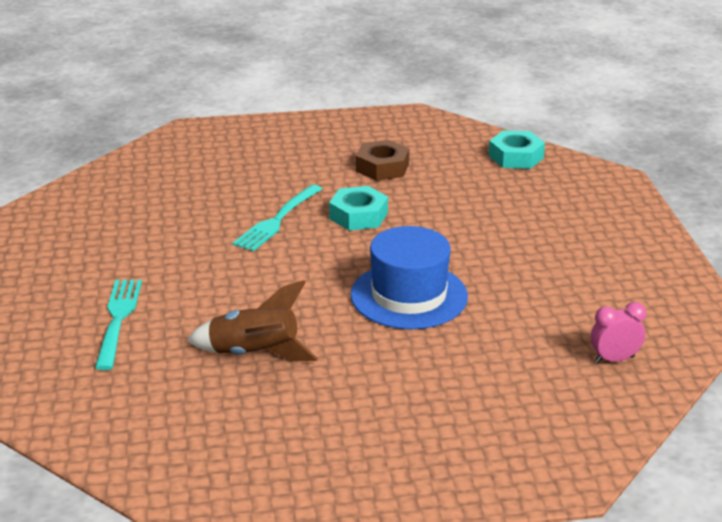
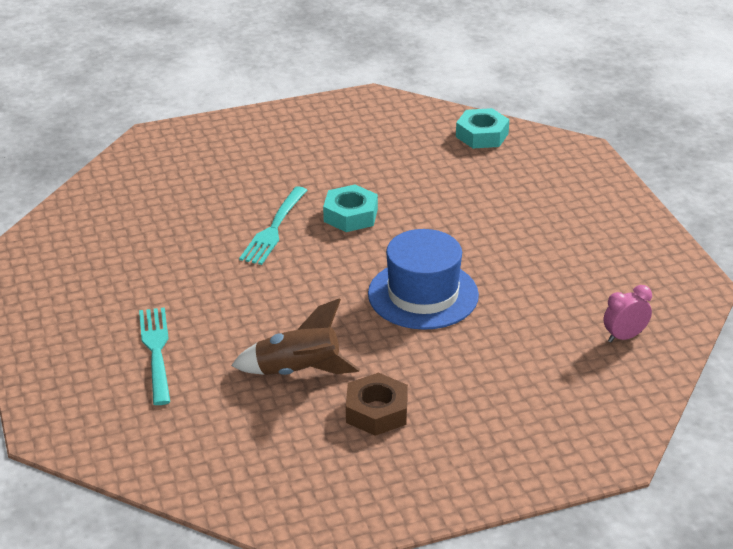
camera: 10 degrees left, 5 degrees up
(382, 167) = (357, 160): brown nut -> brown nut (376, 411)

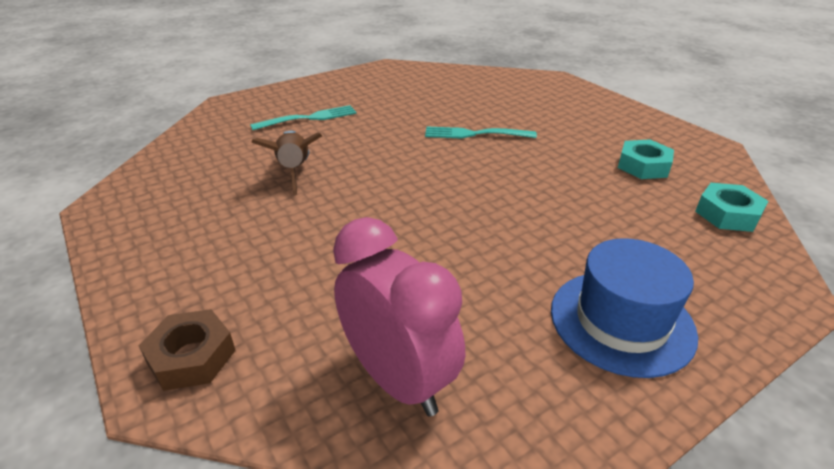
camera: 75 degrees right, 0 degrees up
(350, 215) = (518, 162): turquoise nut -> turquoise nut (643, 166)
(376, 411) = (244, 213): brown nut -> brown nut (192, 357)
(423, 294) = (419, 215): blue hat -> blue hat (621, 321)
(624, 337) = (398, 379): pink clock -> pink clock, size x2.13

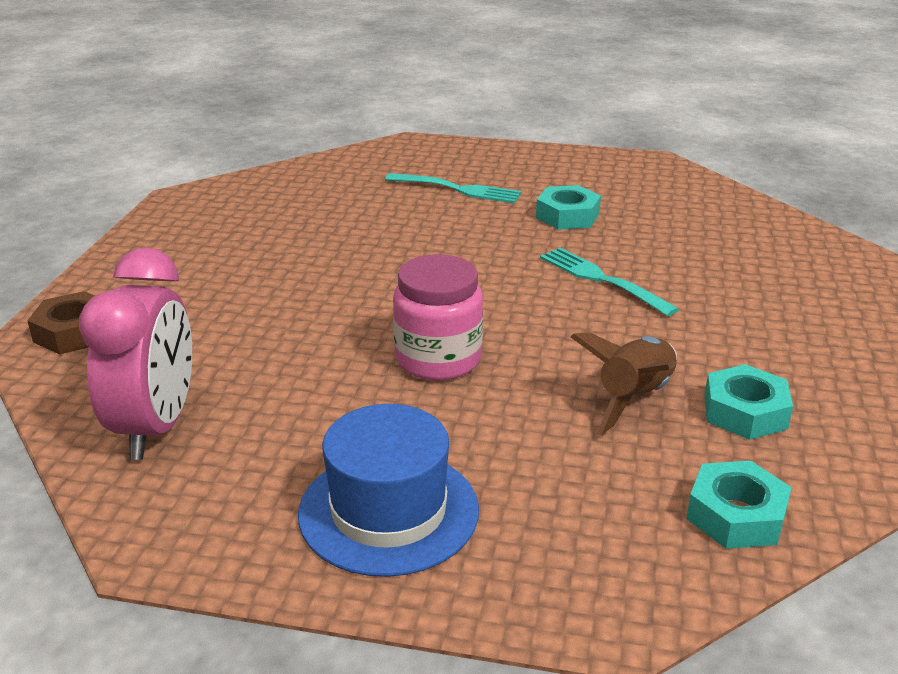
camera: 45 degrees right, 5 degrees down
(294, 171) = (357, 234): brown rocket -> brown rocket (634, 398)
(397, 109) = (567, 216): none -> turquoise nut
(480, 219) = (438, 359): none -> pink jar

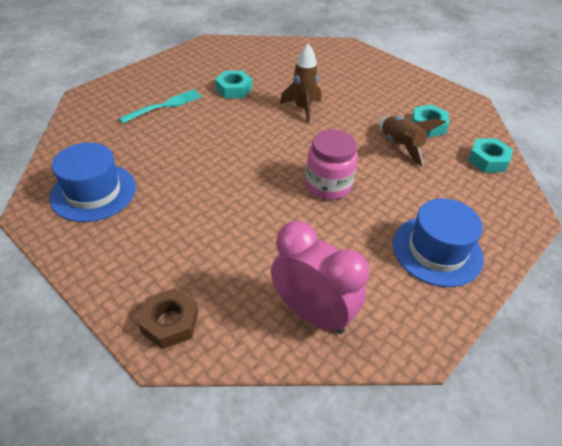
camera: 60 degrees left, 15 degrees up
(244, 213) = (93, 192): none -> blue hat
(603, 280) = (302, 108): turquoise fork -> brown rocket

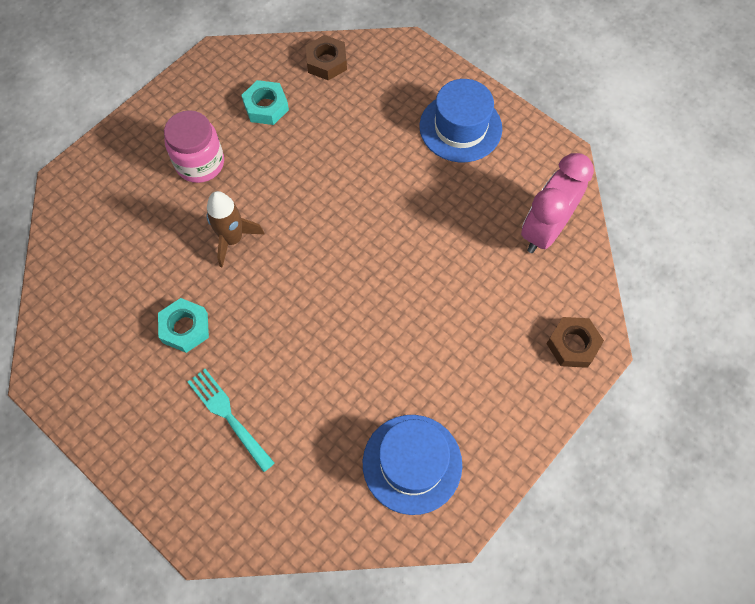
camera: 90 degrees left, 20 degrees up
(328, 185) = (379, 214): pink jar -> pink jar (200, 163)
(400, 146) = (306, 139): brown rocket -> none
(487, 160) = (326, 62): turquoise nut -> brown nut

